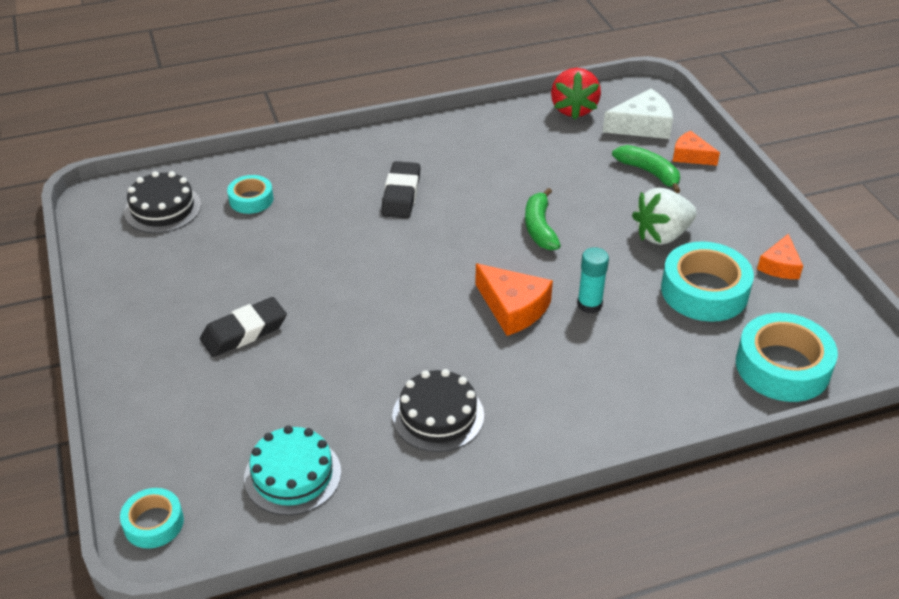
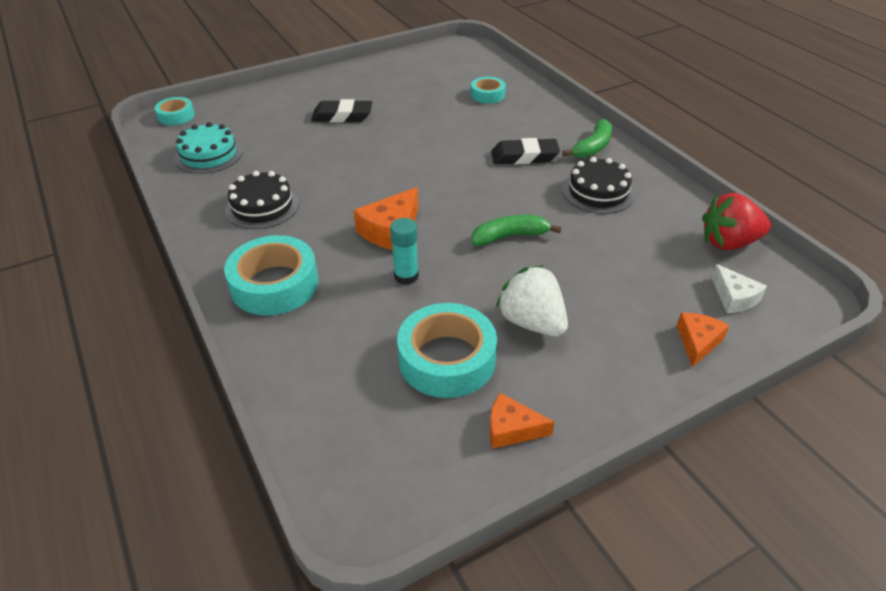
camera: 80 degrees right, 0 degrees up
(162, 208) = (463, 66): black cake -> black cake (598, 192)
(244, 332) = (342, 116): black eraser -> black eraser turned 45 degrees counterclockwise
(642, 126) = (734, 297): white cheese -> white cheese, size x0.64
(649, 173) = (642, 307): green banana -> green banana (593, 147)
(782, 366) = (335, 428): turquoise tape -> turquoise tape (274, 284)

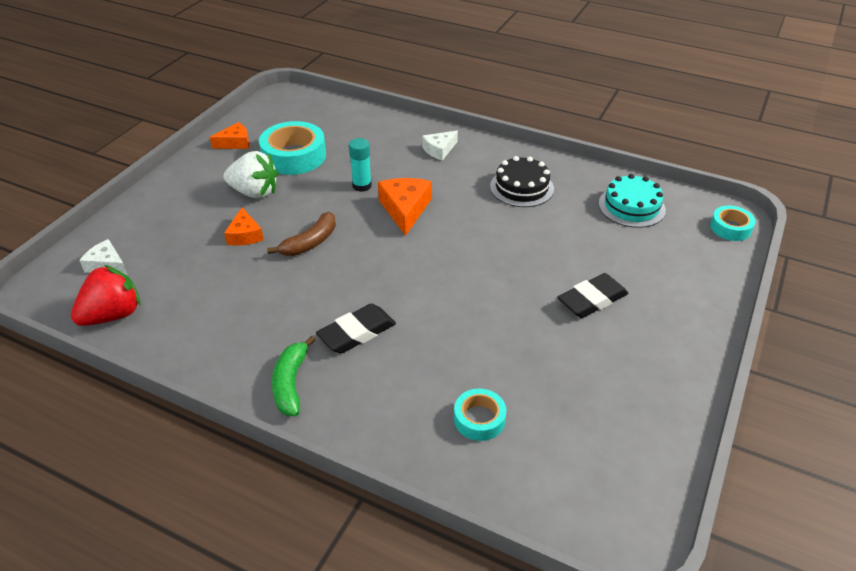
camera: 145 degrees right, 0 degrees up
(274, 284) = (439, 150): turquoise tape -> white cheese
(510, 236) = (310, 242): green banana -> brown banana
(598, 192) = (256, 320): black cake -> none
(697, 342) = (133, 223): orange cheese -> orange cheese (245, 235)

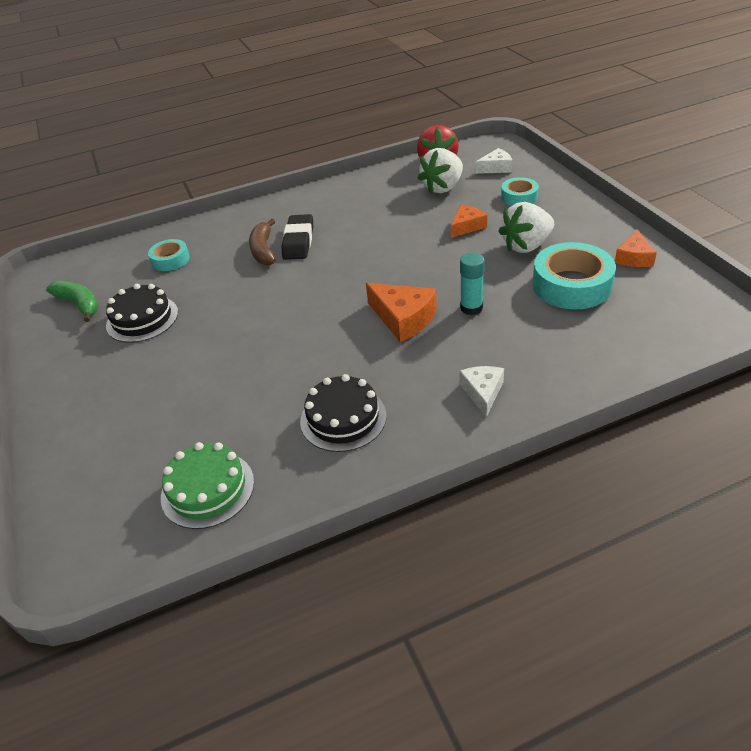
camera: 135 degrees right, 0 degrees up
(174, 283) = (443, 187): none -> white strawberry
(245, 235) = (467, 226): orange cheese -> orange cheese turned 105 degrees clockwise
(291, 383) = (295, 206): green banana -> green banana (79, 304)
(310, 242) = (419, 252): brown banana -> brown banana (263, 250)
(570, 361) = (142, 319): none -> black cake
(592, 300) = (163, 366): black eraser -> none
(631, 206) = (207, 489): turquoise cake -> green cake
(730, 228) = (72, 552): turquoise tape -> turquoise tape (519, 197)

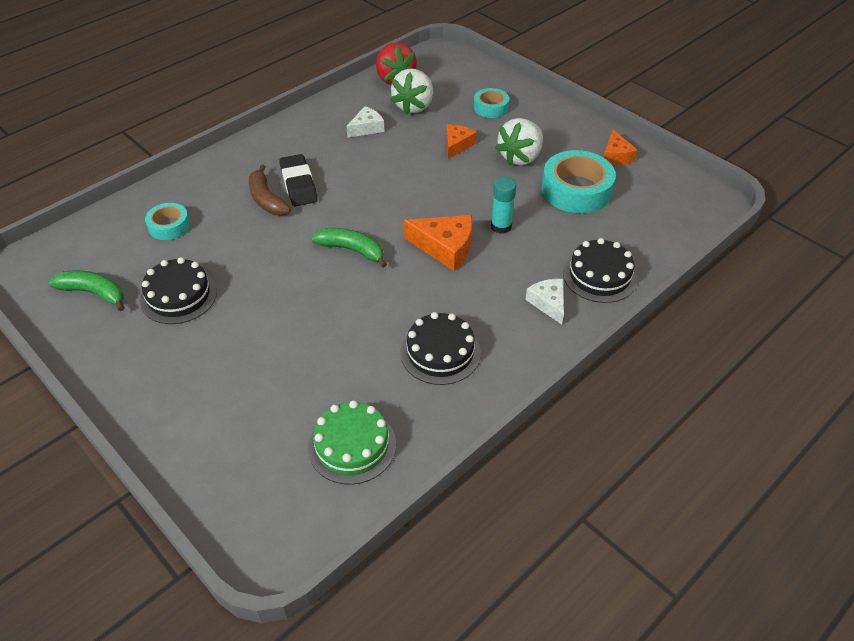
camera: 25 degrees left, 5 degrees up
(313, 306) = (352, 250): none -> green banana
(496, 168) = (454, 79): white cheese -> white cheese (366, 128)
(555, 375) = (599, 275): none -> black cake

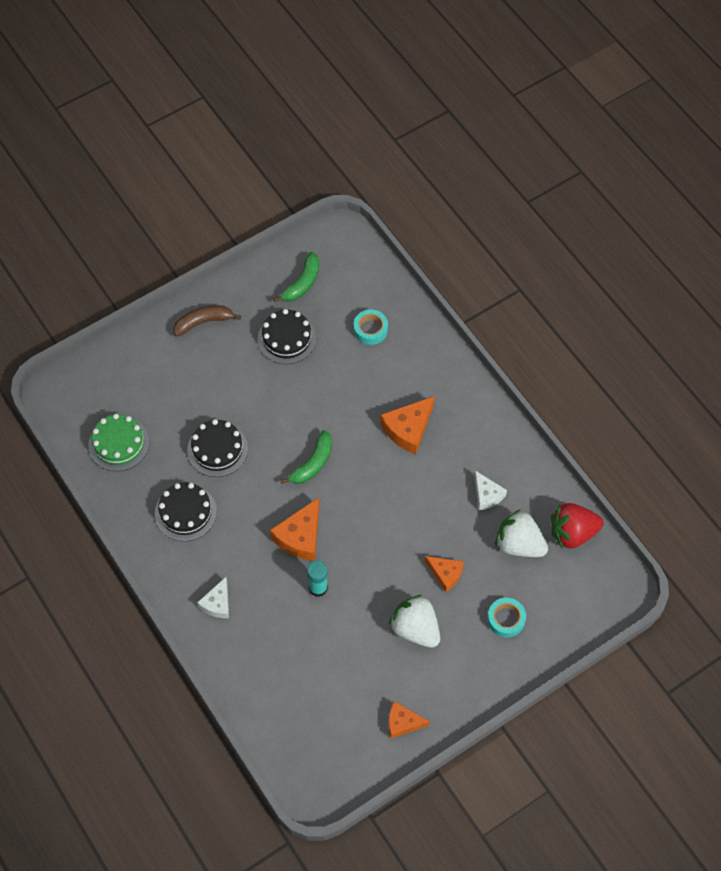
camera: 100 degrees right, 15 degrees up
(267, 199) = (392, 403): brown banana -> brown banana (203, 322)
(298, 184) = (408, 429): black eraser -> orange cheese
(548, 303) = (217, 603): white cheese -> white cheese turned 120 degrees clockwise
(576, 190) = (356, 667): turquoise tape -> none
(599, 275) = (239, 654): black cake -> black cake (217, 449)

